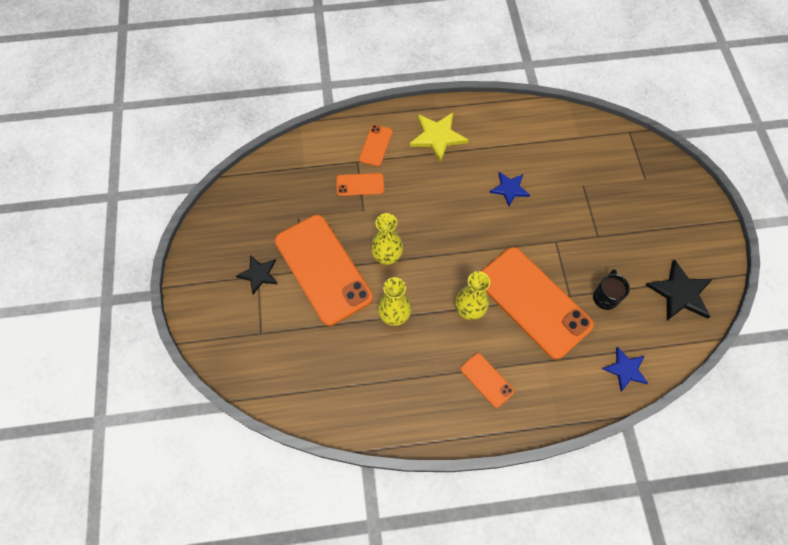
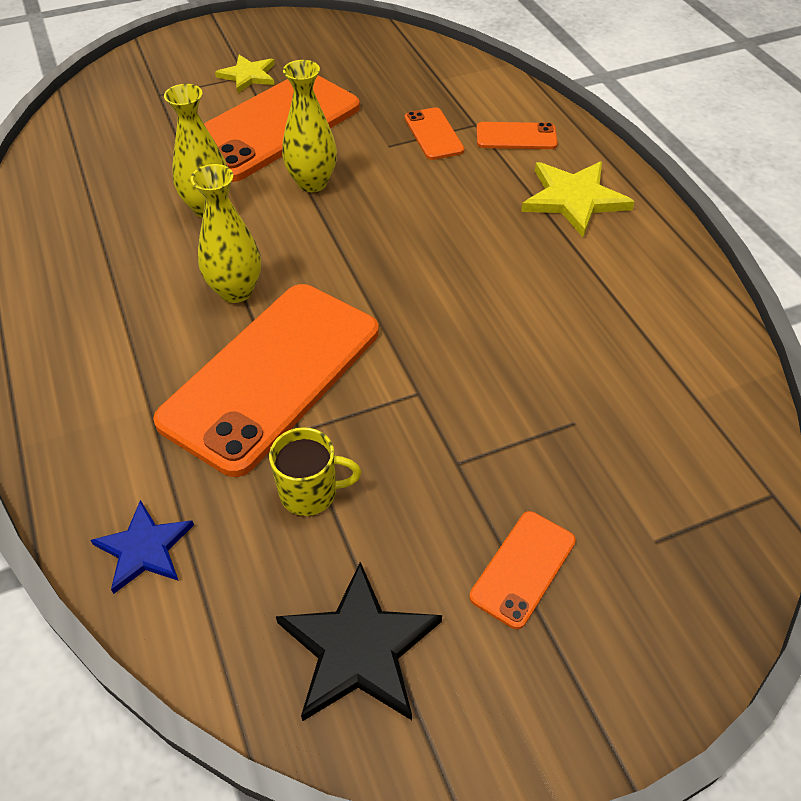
camera: 75 degrees right, 15 degrees down
(259, 274) = (248, 76): black star -> yellow star
(486, 380) = (105, 333): orange phone -> orange phone (523, 568)
(509, 189) = (510, 307): blue star -> none
(605, 297) = (310, 493): black mug -> yellow mug

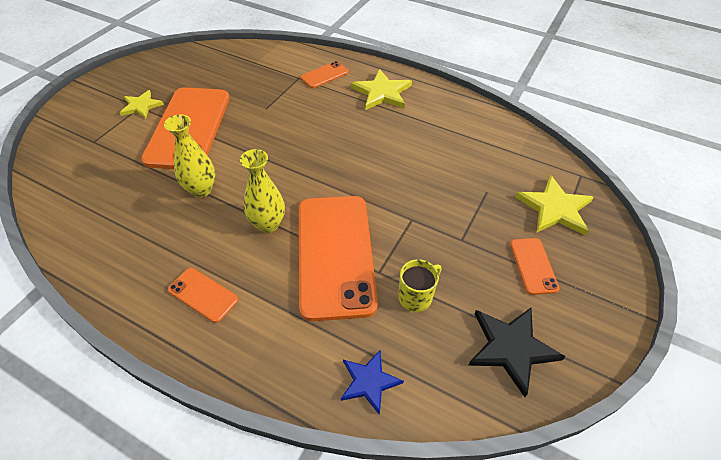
camera: 40 degrees left, 0 degrees up
(312, 183) = (246, 147): yellow vase -> none
(433, 134) = (283, 92): orange phone -> orange phone (203, 295)
(661, 514) = (555, 208): none -> yellow star

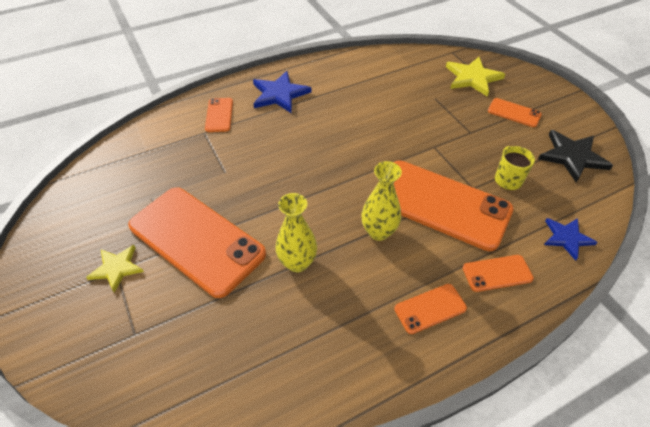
camera: 55 degrees left, 0 degrees up
(276, 332) = (497, 273): none -> orange phone
(382, 93) = (279, 94): yellow star -> blue star

